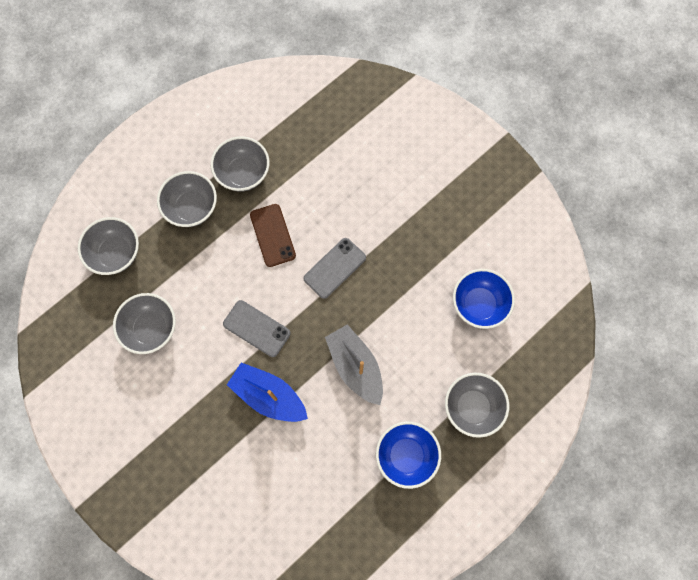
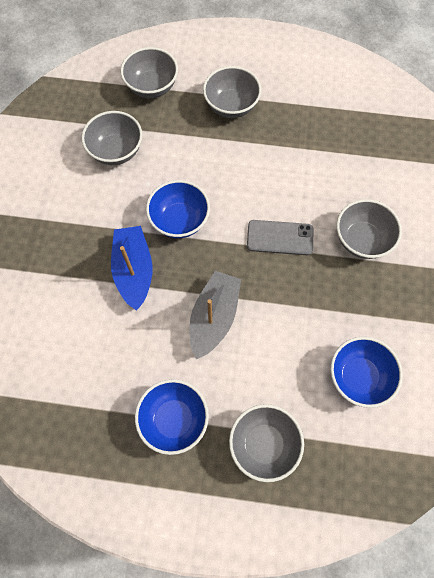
camera: 50 degrees right, 5 degrees down
(243, 173) = (291, 117): grey bowl -> grey bowl (361, 240)
(256, 328) = (179, 220): grey phone -> blue bowl
(272, 235) = (263, 174): brown phone -> none

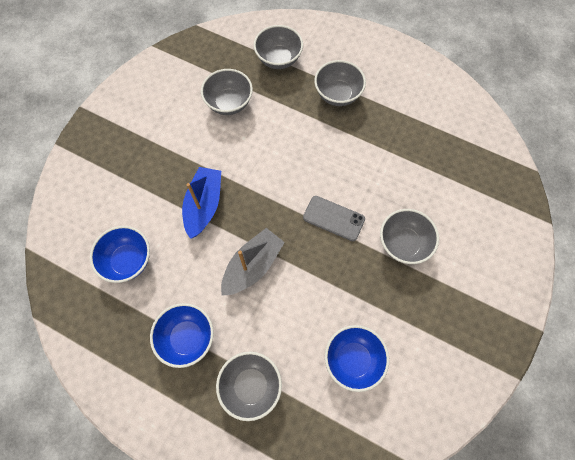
camera: 20 degrees right, 0 degrees up
(179, 220) = (257, 176): blue bowl -> blue bowl (128, 260)

